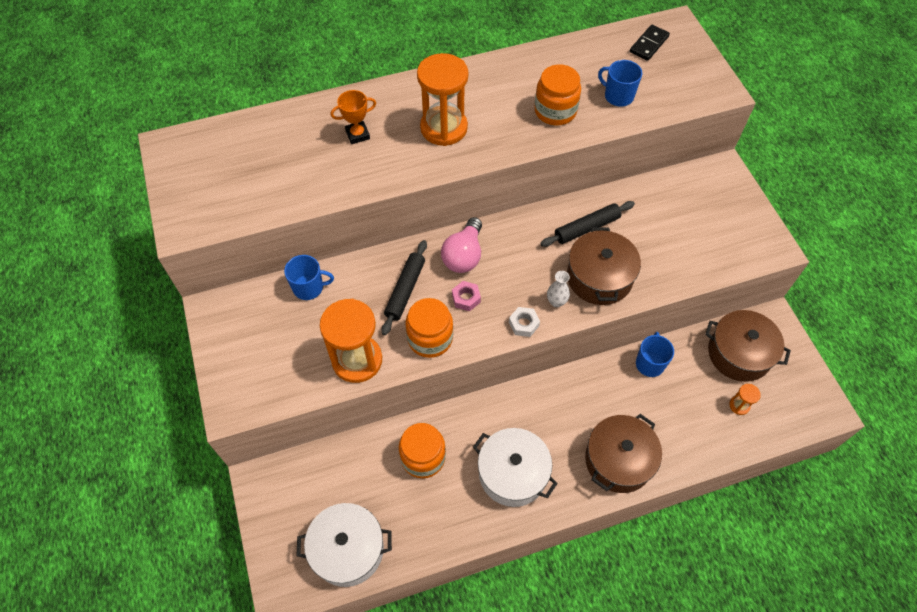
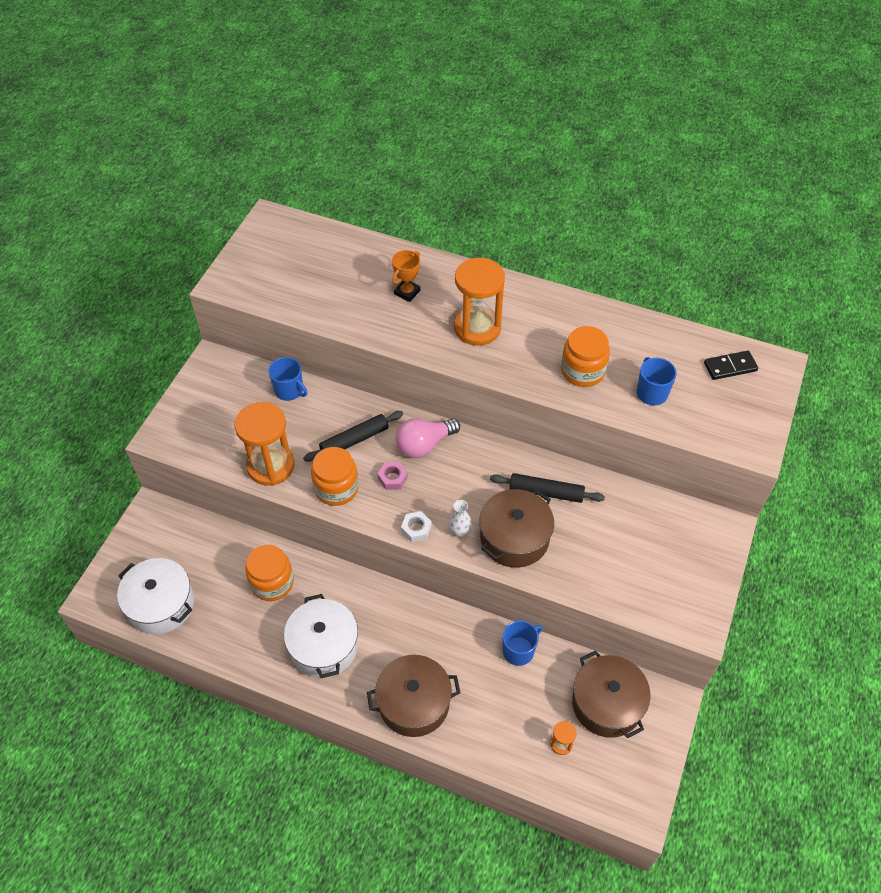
camera: 40 degrees right, 5 degrees down
(357, 134) = (407, 292): orange trophy -> orange trophy turned 75 degrees counterclockwise

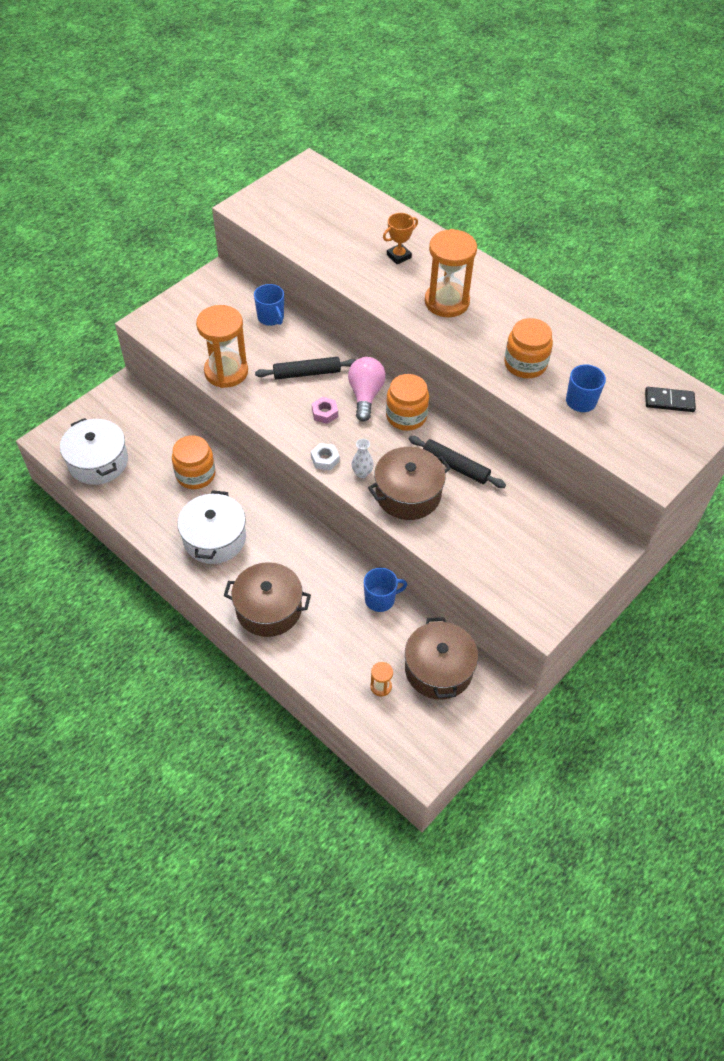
camera: 20 degrees right, 0 degrees up
(336, 488) = (272, 406): orange jar -> orange jar (406, 416)
(424, 445) = (365, 395): pink light bulb -> pink light bulb turned 105 degrees clockwise

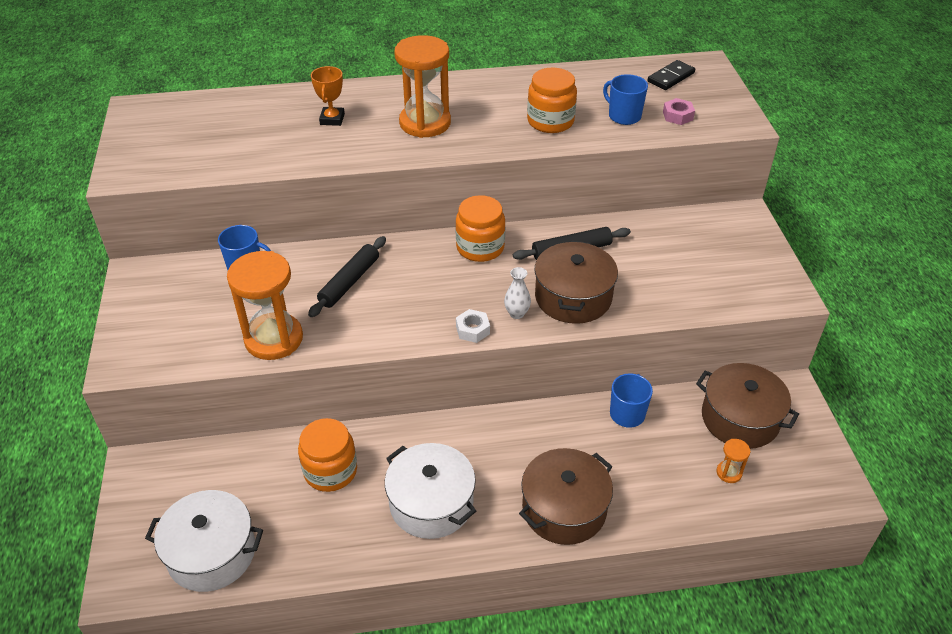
camera: 50 degrees left, 10 degrees down
(325, 413) = (414, 297): pink nut -> pink nut (677, 116)
(365, 395) = (425, 259): pink light bulb -> none

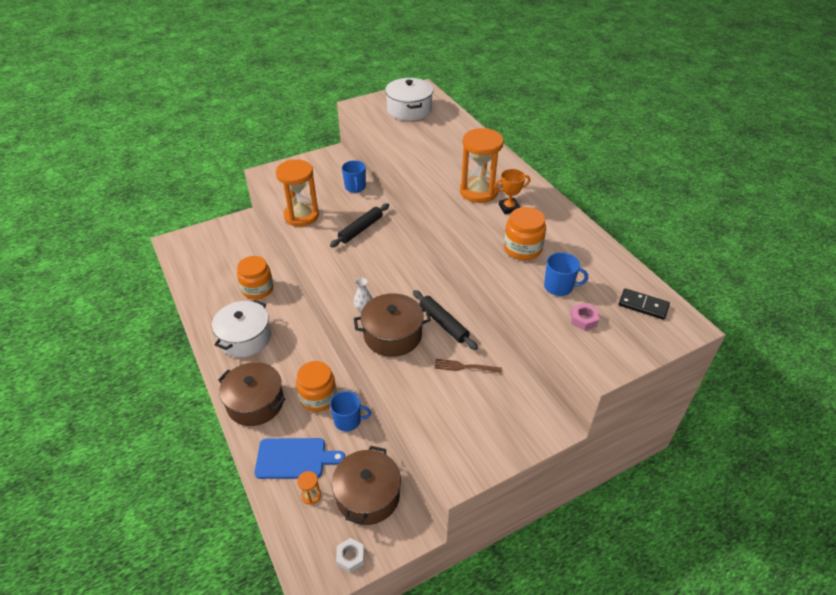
camera: 70 degrees right, 0 degrees up
(211, 553) = (195, 264): white pot -> white pot (409, 110)
(332, 119) = (457, 154): orange trophy -> orange trophy (509, 208)
(349, 282) = (361, 229): black rolling pin -> black rolling pin turned 60 degrees counterclockwise
(472, 330) = (340, 293): white nut -> white nut (350, 557)
(480, 247) = (422, 276): orange jar -> orange jar (318, 397)
(623, 116) = (559, 287): blue mug -> blue mug turned 75 degrees clockwise
(646, 252) = (464, 367): none -> brown fork
(670, 480) = (294, 458): none -> blue cutting board

